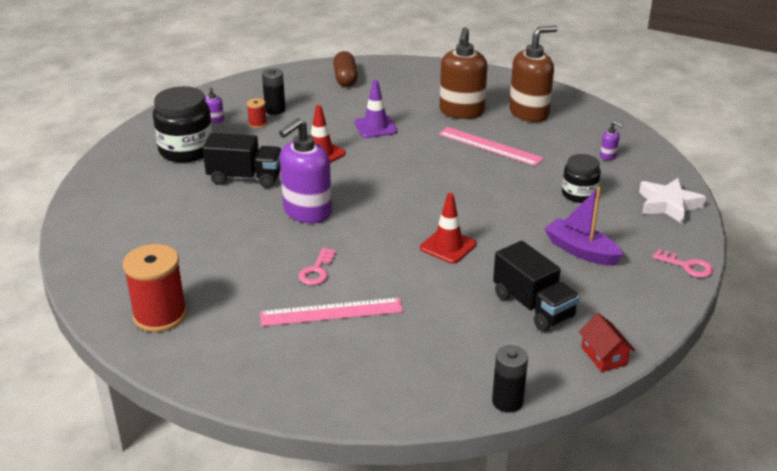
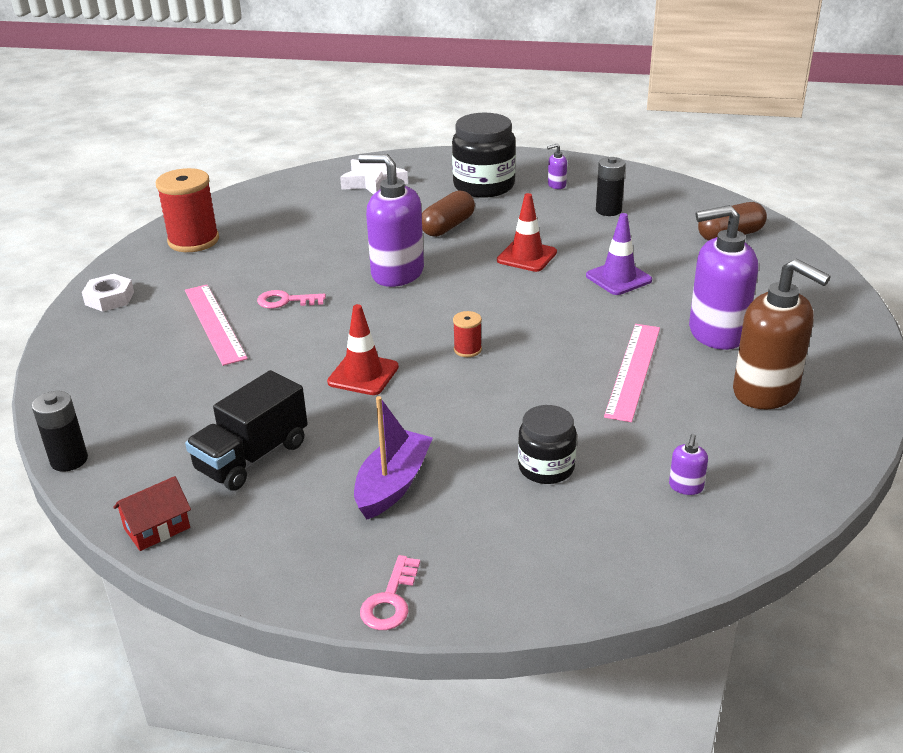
camera: 75 degrees right, 0 degrees up
(244, 375) = (109, 298): none -> white nut
(245, 178) = (448, 226): black truck -> brown capsule
(257, 124) = (568, 208): red spool -> red spool (467, 349)
(461, 112) = (716, 333): brown soap dispenser -> purple soap dispenser
(668, 205) = (566, 568): white star -> white star (373, 182)

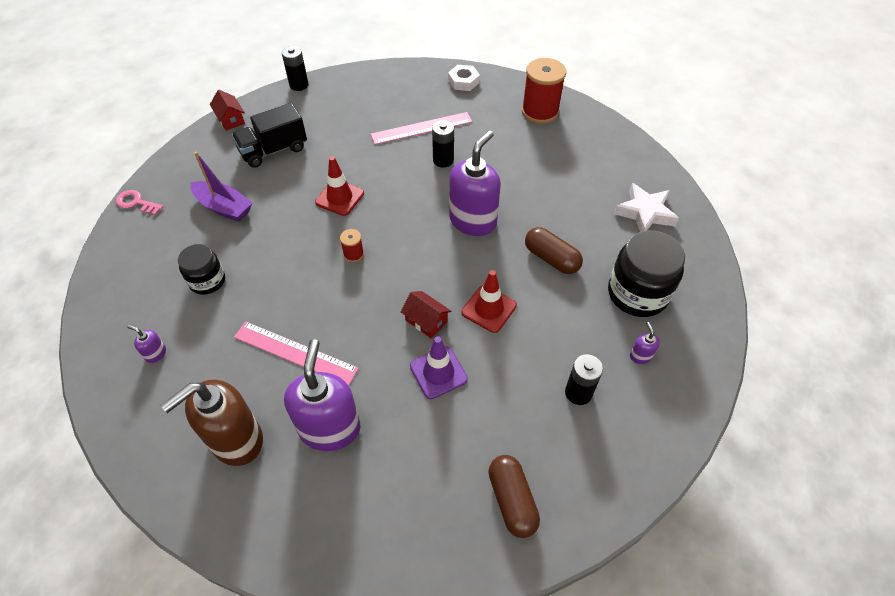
camera: 95 degrees right, 20 degrees up
(252, 457) = (273, 150): black truck -> black truck turned 75 degrees counterclockwise
(285, 301) = (443, 160): pink key -> black battery
(555, 290) = (426, 321): none -> red house

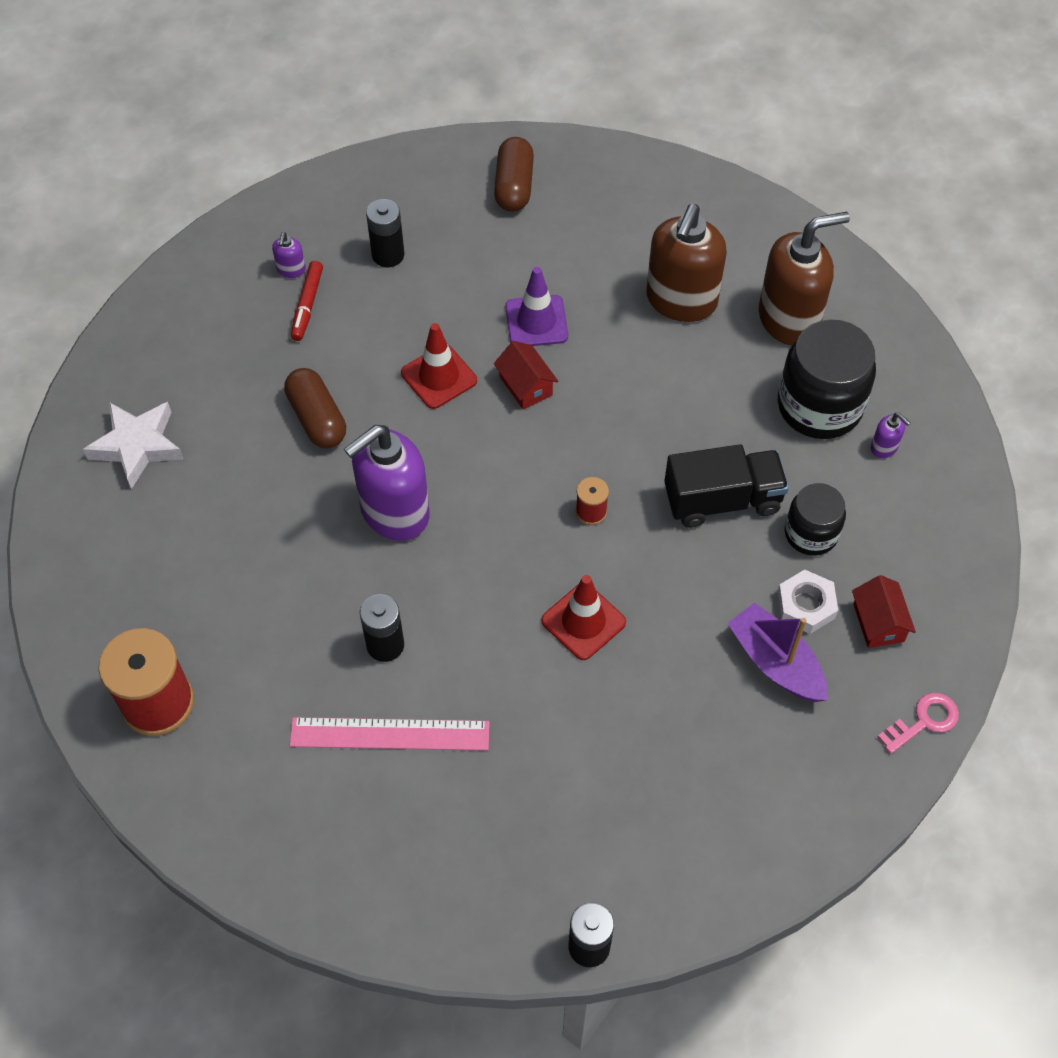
camera: 160 degrees left, 5 degrees up
(136, 203) = (924, 721): pink key -> pink key turned 75 degrees counterclockwise
(231, 119) = (744, 883): red house -> red house (878, 622)
(273, 150) = (673, 768): black truck -> black truck (722, 500)
(295, 352) = (704, 396): pink ruler -> none
(330, 428) = (681, 301): purple soap dispenser -> brown soap dispenser
(463, 81) = (252, 838): white nut -> white nut (805, 605)
(610, 332) = (307, 305): none -> red marker
(637, 293) = (239, 339): black jar -> black jar (819, 406)

